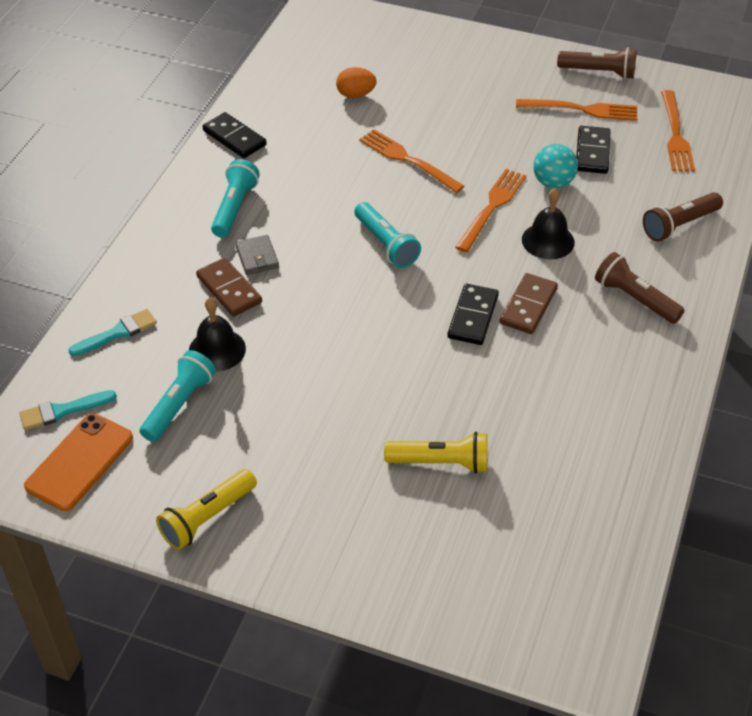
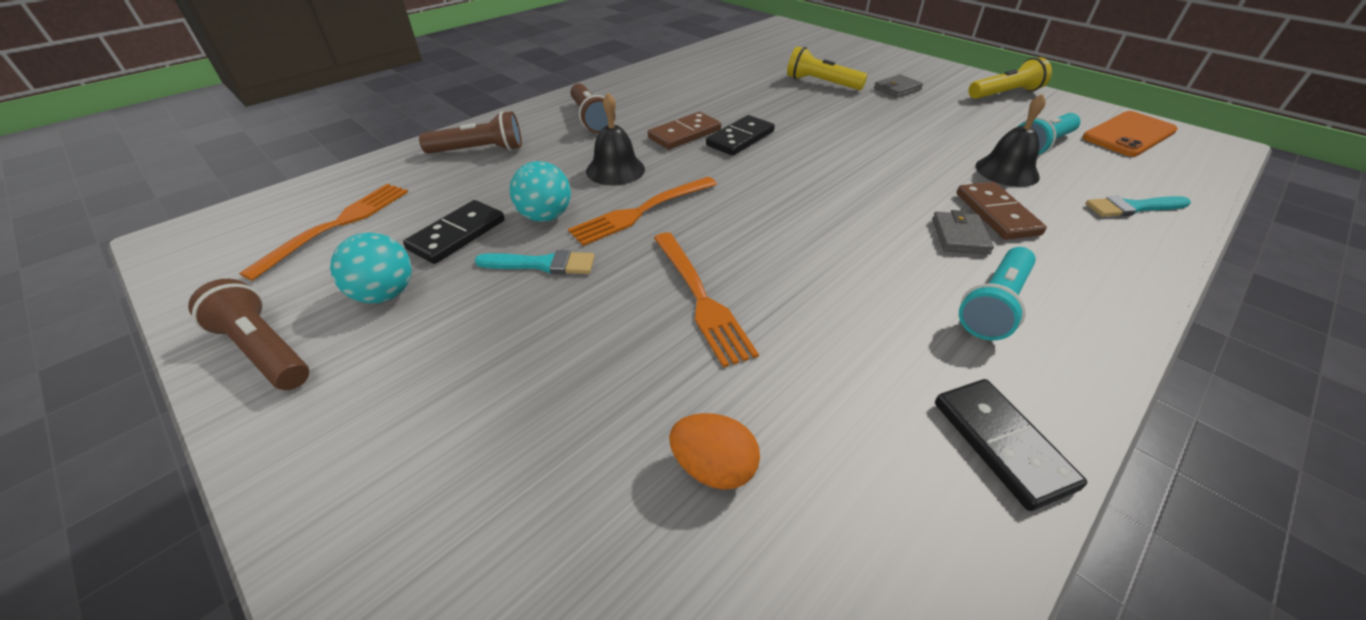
camera: 155 degrees left, 5 degrees down
(63, 411) = (1166, 165): turquoise brush -> turquoise brush (542, 264)
(343, 481) = (897, 89): none -> grey wallet
(386, 244) = (791, 209): turquoise flashlight -> none
(582, 109) = (385, 294): orange fork -> turquoise ball

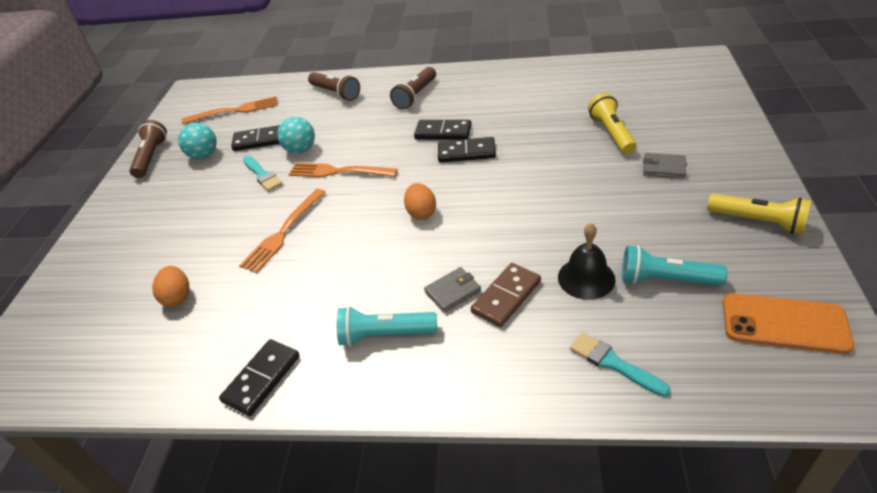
camera: 55 degrees right, 0 degrees up
(615, 170) = (369, 139): black bell -> none
(684, 134) = (443, 132): brown domino -> black domino
(803, 198) = (421, 213): none -> orange egg

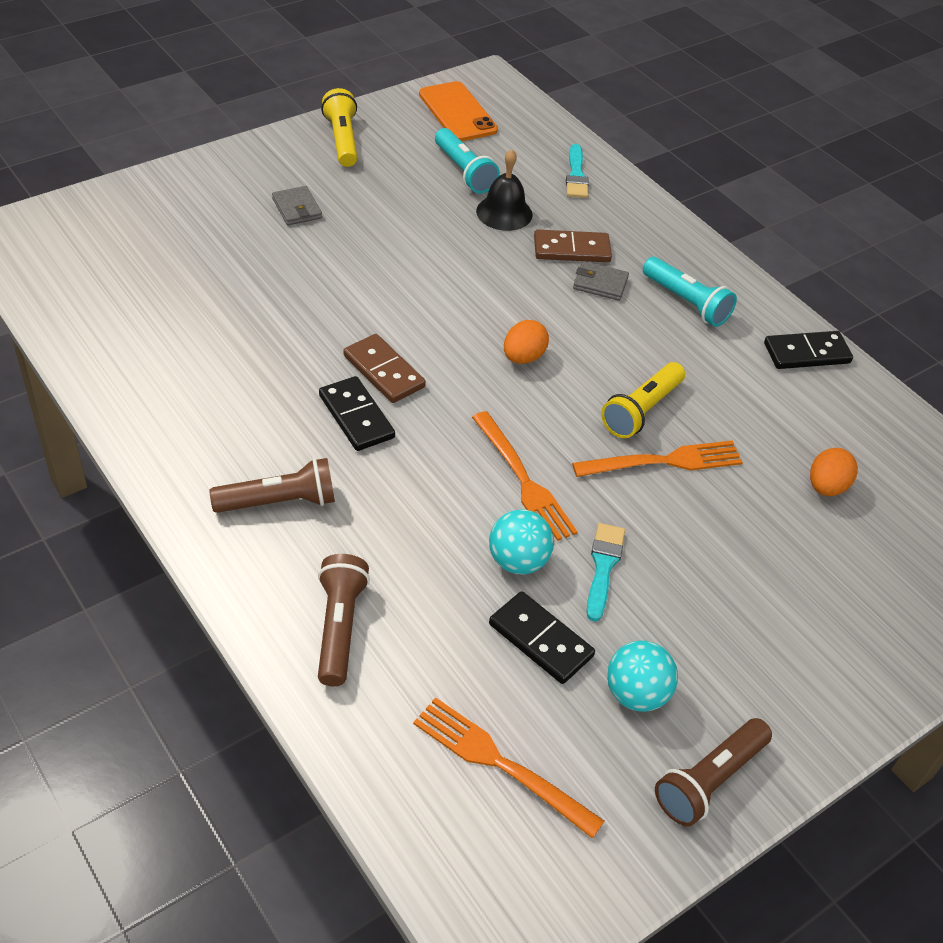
camera: 140 degrees left, 5 degrees up
(466, 152) = (384, 371): black domino -> brown domino
(611, 133) = (253, 262): yellow flashlight -> yellow flashlight (641, 410)

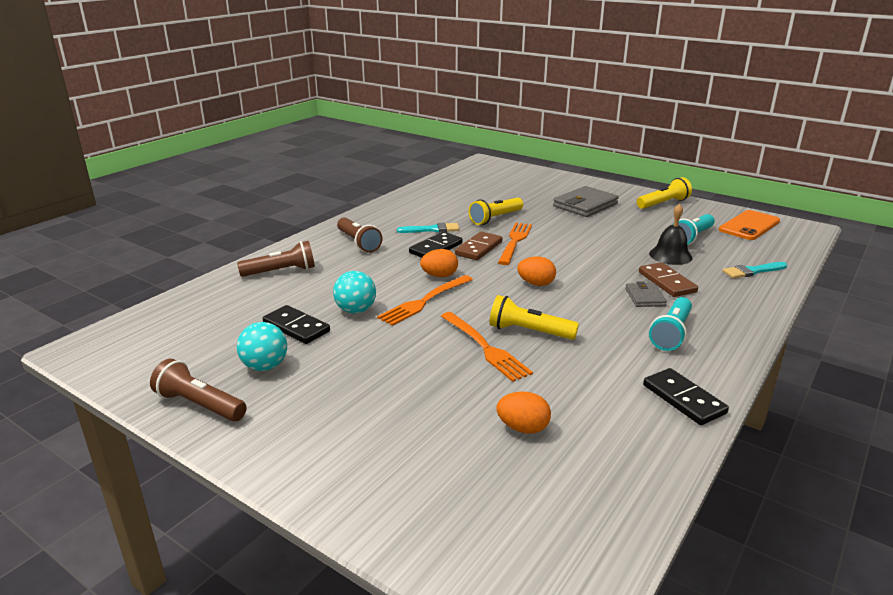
camera: 75 degrees right, 20 degrees down
(284, 315) = (495, 218): none -> yellow flashlight
(297, 208) = (585, 205): grey wallet -> grey wallet, size x1.83
(453, 442) = (439, 276): none -> orange egg
(499, 763) = (200, 329): orange fork -> orange fork (515, 241)
(541, 640) = (296, 327): black domino -> black domino turned 75 degrees counterclockwise
(603, 567) = (368, 339): turquoise brush -> turquoise brush (432, 229)

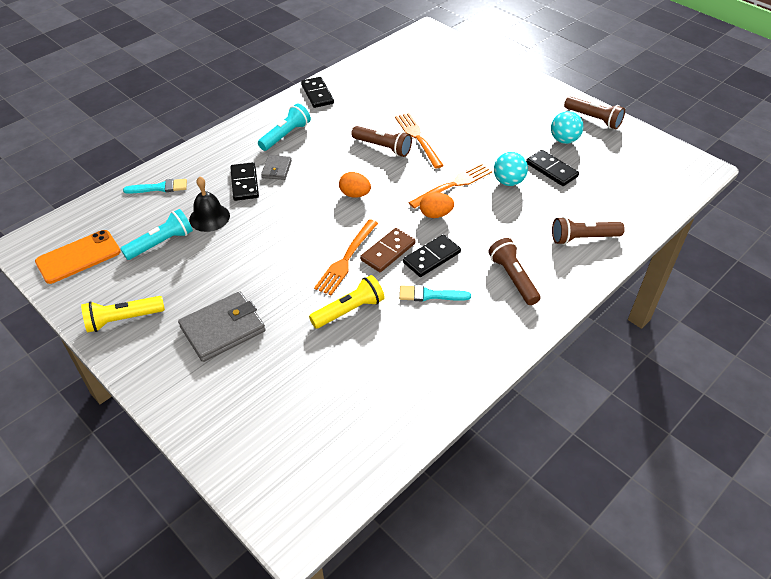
camera: 170 degrees left, 20 degrees up
(523, 428) = (413, 89): orange egg -> none
(529, 332) = (383, 147): yellow flashlight -> brown flashlight
(666, 282) = (245, 183): brown domino -> black domino

